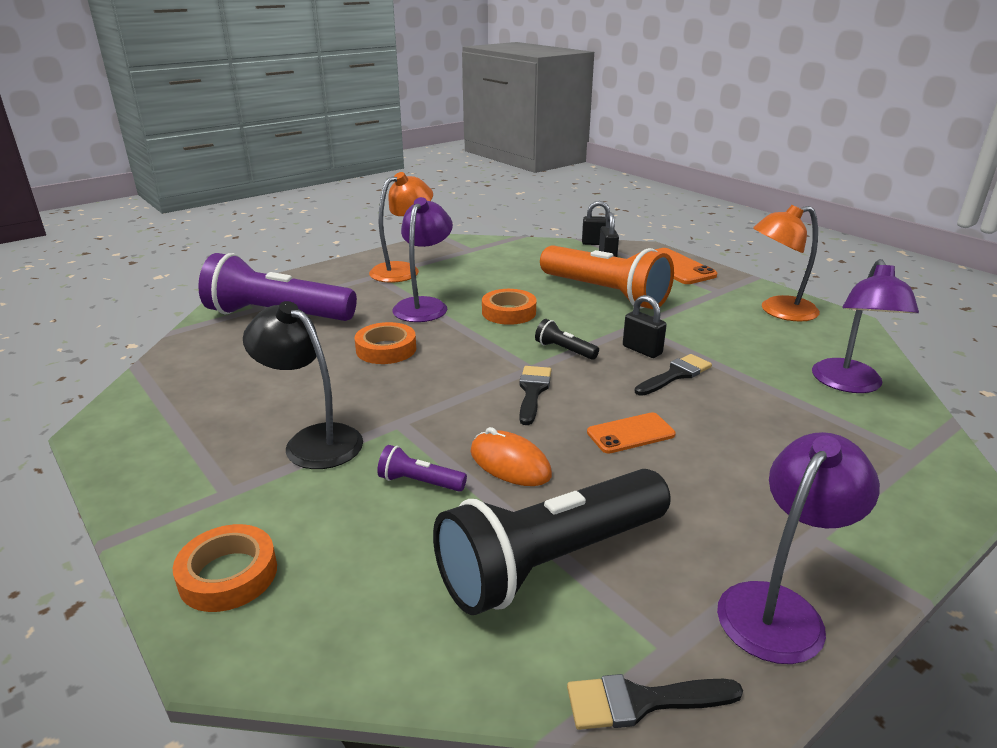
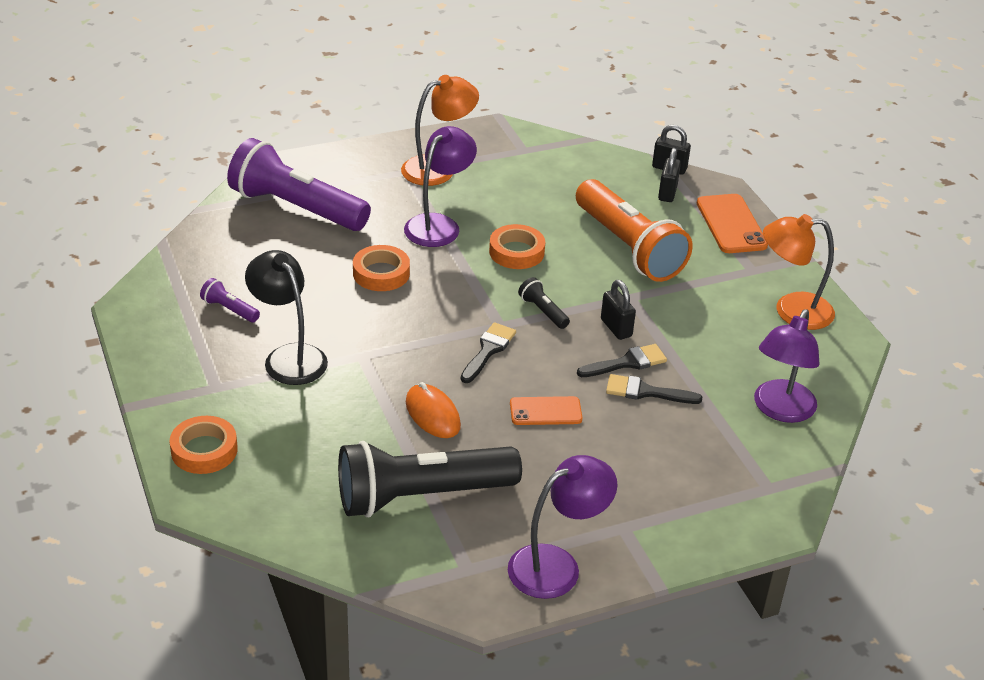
camera: 15 degrees right, 10 degrees up
(419, 482) = (356, 413): purple flashlight -> purple flashlight (229, 309)
(641, 701) = (428, 591): black brush -> black brush (646, 392)

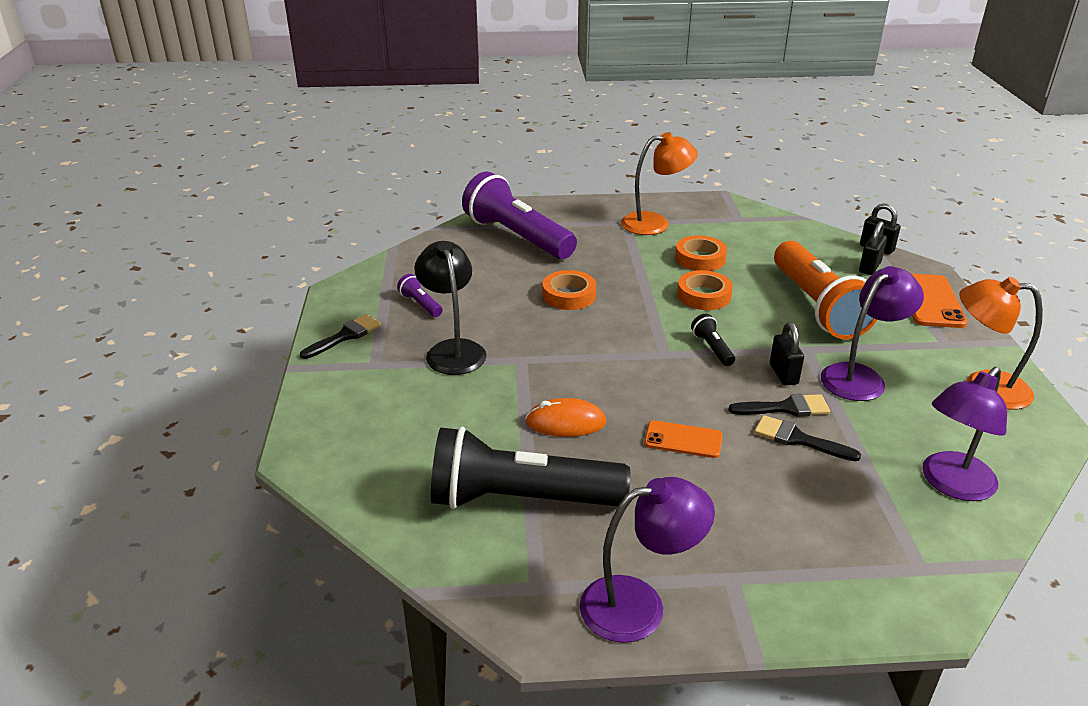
camera: 20 degrees right, 5 degrees down
(204, 450) = (334, 416): orange tape -> orange tape (700, 258)
(432, 414) = (565, 422): orange mouse -> orange mouse turned 75 degrees counterclockwise
(439, 225) = (638, 265): purple lamp -> purple lamp (860, 377)
(488, 350) = (644, 374): black brush -> black brush (345, 336)

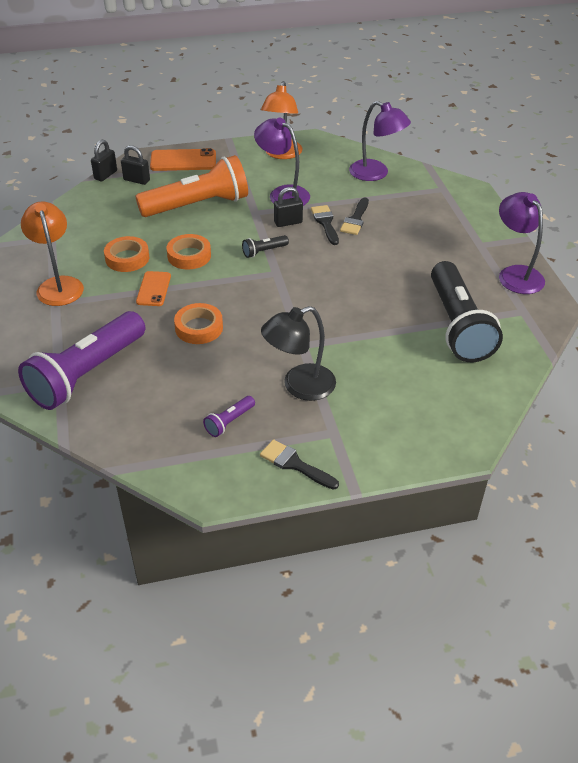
camera: 100 degrees left, 10 degrees up
(565, 422) = (373, 314): orange mouse -> none
(683, 440) = (373, 262): orange phone -> orange phone (154, 289)

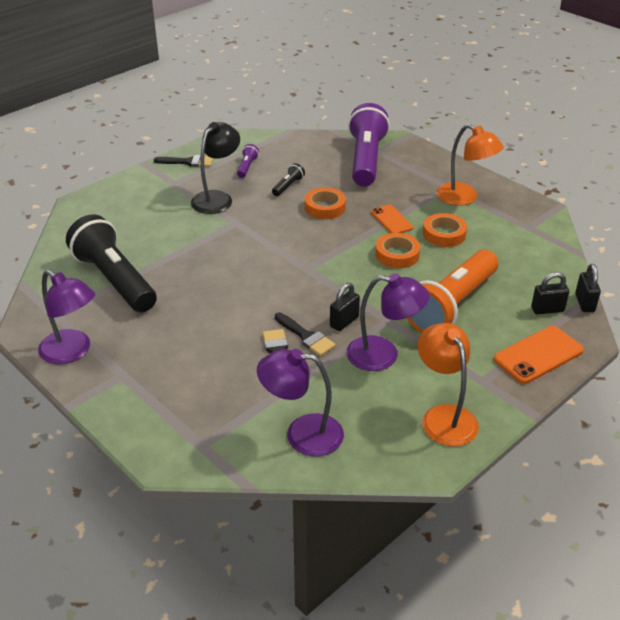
camera: 150 degrees right, 5 degrees down
(264, 251) = (337, 283): black flashlight -> black flashlight (288, 186)

